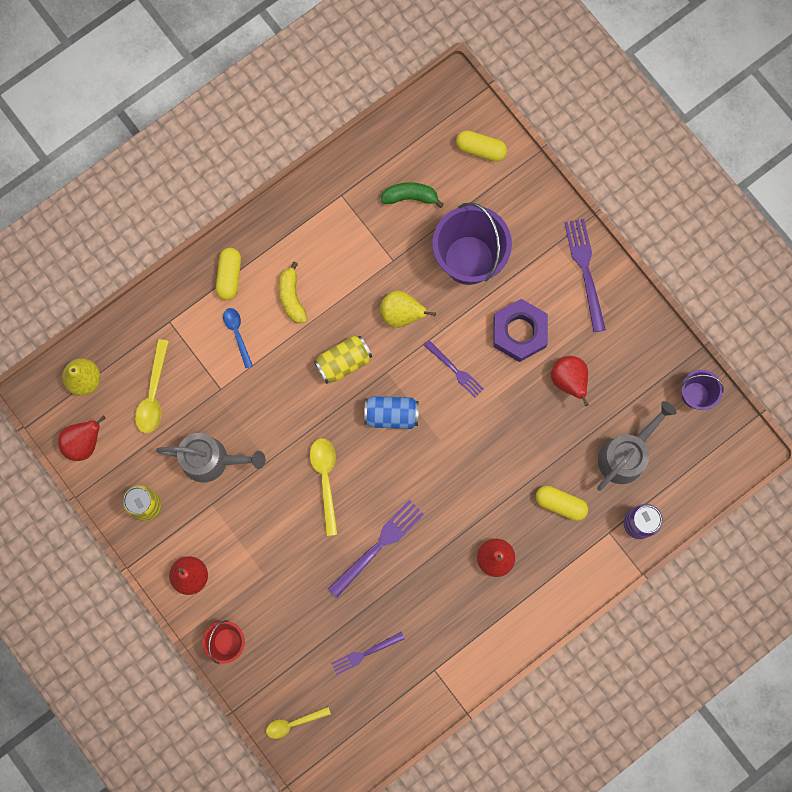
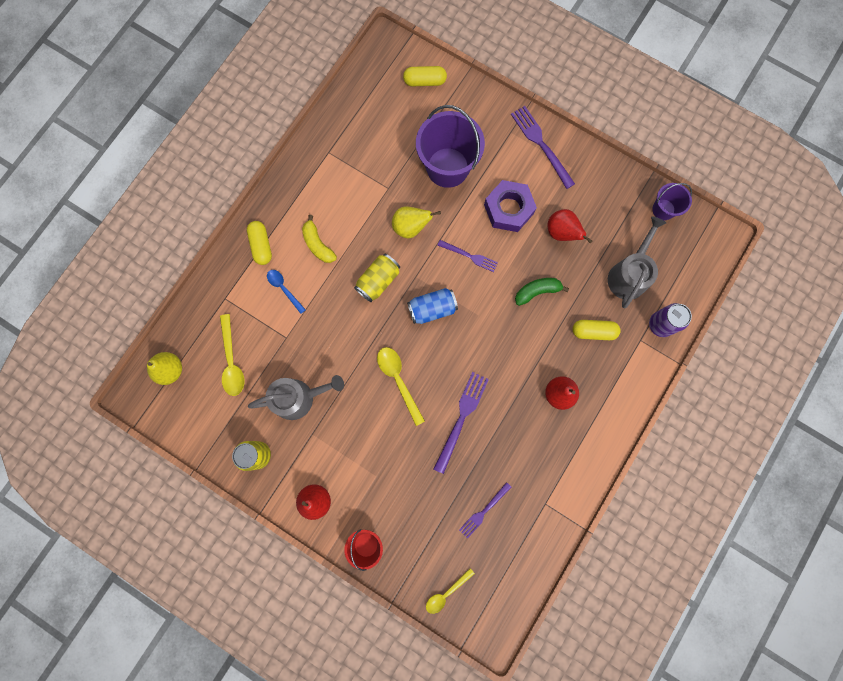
camera: 20 degrees left, 0 degrees up
(84, 442) = (188, 422): red pear -> none
(410, 197) = (383, 135): green banana -> green banana (537, 291)

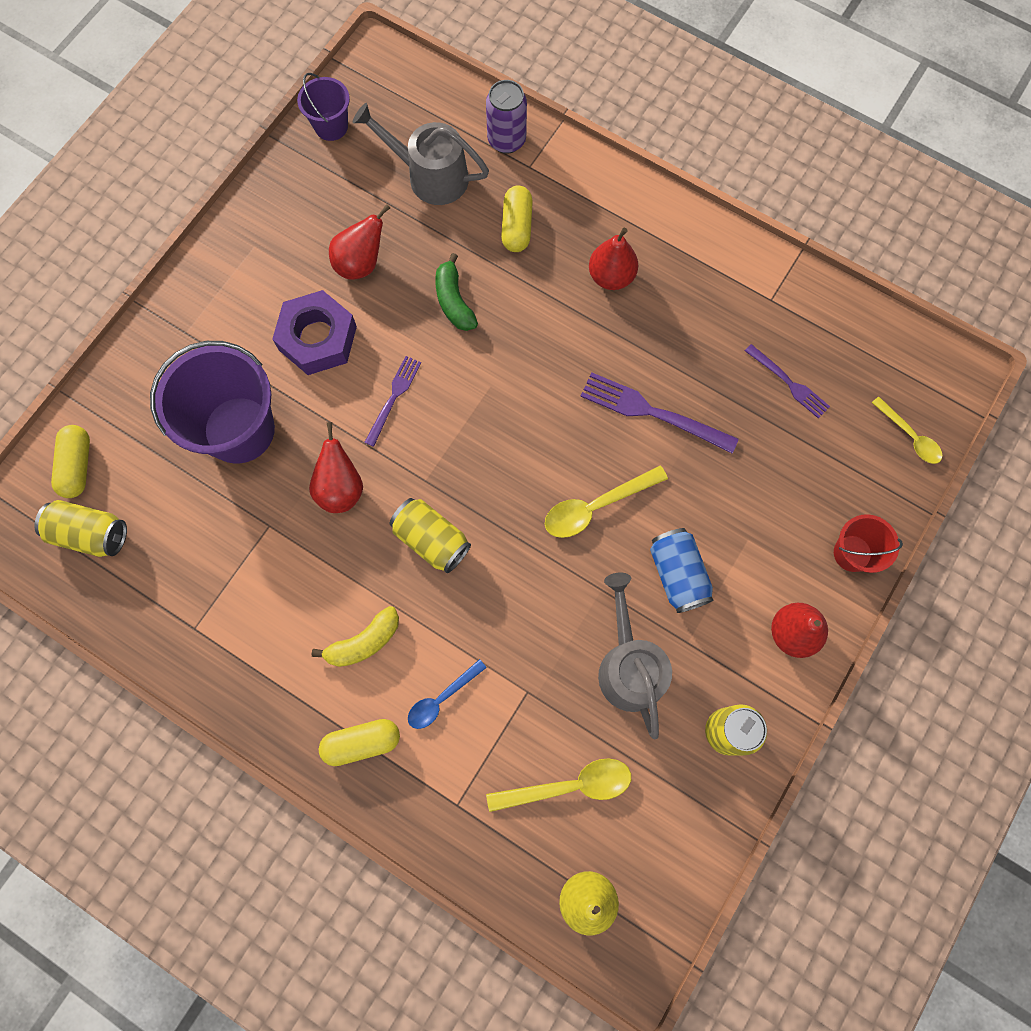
camera: 90 degrees left, 5 degrees down
(384, 93) = (91, 533): none -> yellow can
(411, 227) = (341, 488): yellow pear -> red pear
(432, 309) = (480, 455): blue can -> blue can (678, 574)
(540, 144) = (210, 289): purple fork -> none

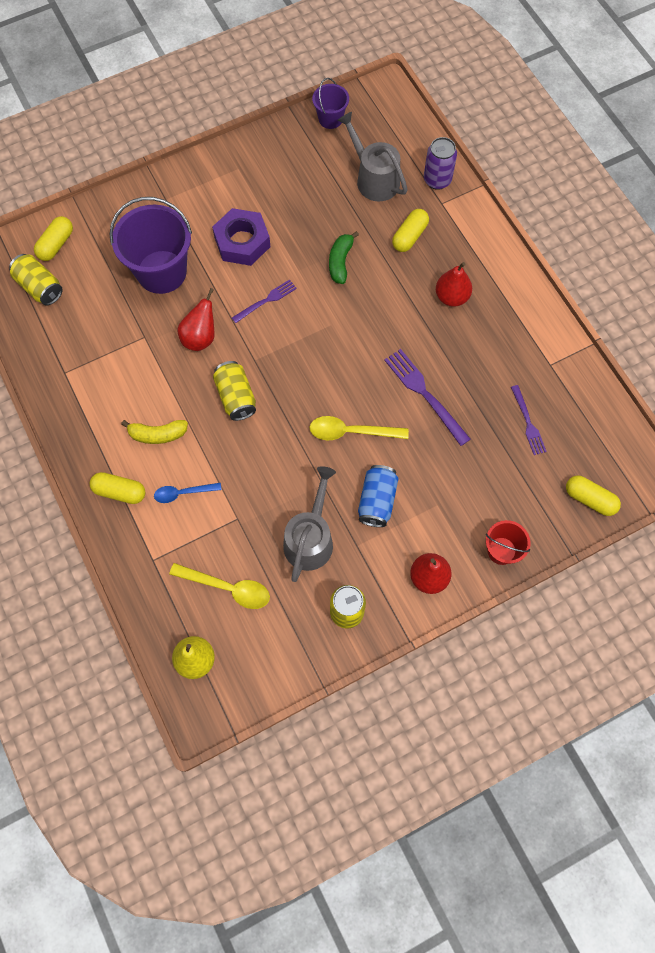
camera: 30 degrees right, 5 degrees down
(361, 263) = (297, 210): red pear -> none
(909, 436) = (589, 499): yellow spoon -> yellow capsule

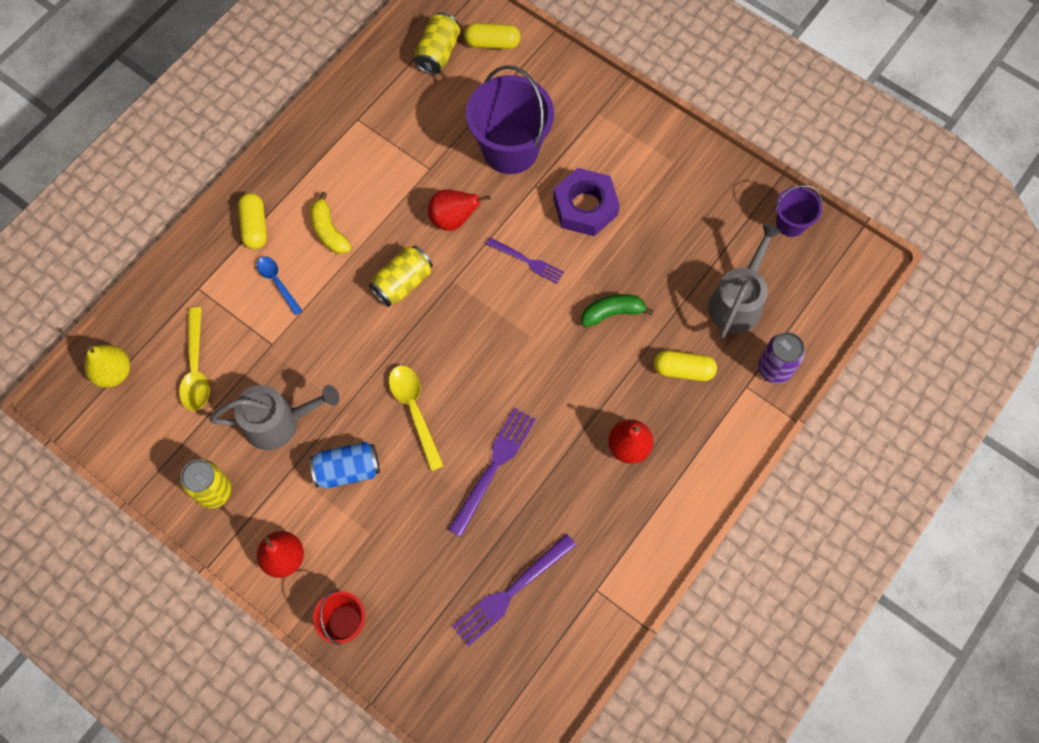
camera: 65 degrees right, 0 degrees up
(528, 423) = (510, 593): purple fork -> purple fork, size x1.59
(589, 499) = (447, 697): yellow capsule -> none

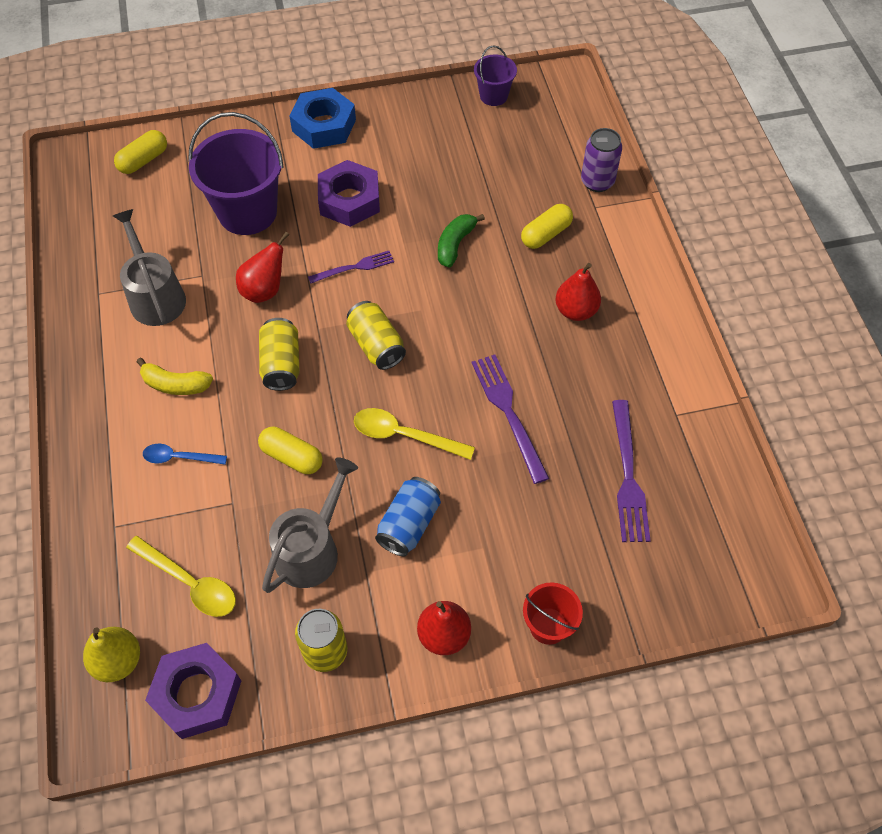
camera: 50 degrees left, 10 degrees down
(128, 437) = (197, 694): none -> purple nut
(255, 226) = (107, 438): yellow capsule -> yellow capsule (292, 457)
(438, 53) = (108, 199): yellow can -> yellow can (376, 345)
(639, 130) = (324, 125): none -> blue nut
(737, 301) = (523, 166): grey watering can -> grey watering can (155, 296)

